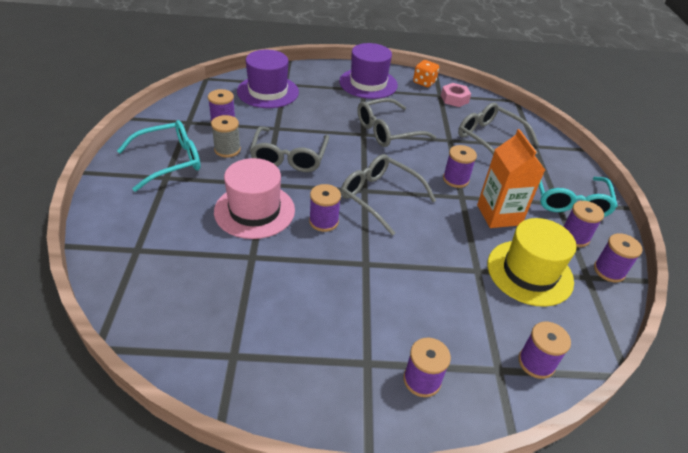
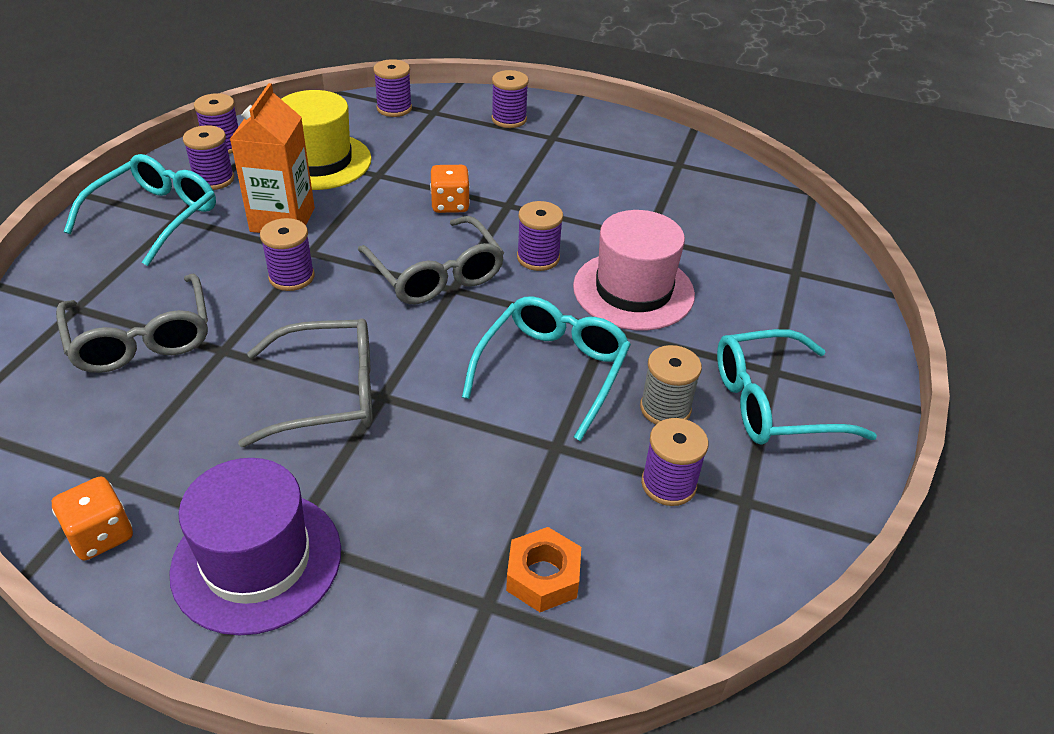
camera: 160 degrees left, 0 degrees up
(268, 92) = (543, 576): purple hat -> orange nut
(289, 157) = (552, 370): grey glasses -> turquoise glasses
(406, 253) = (450, 205): none -> orange dice
(454, 99) = (89, 457): pink nut -> none

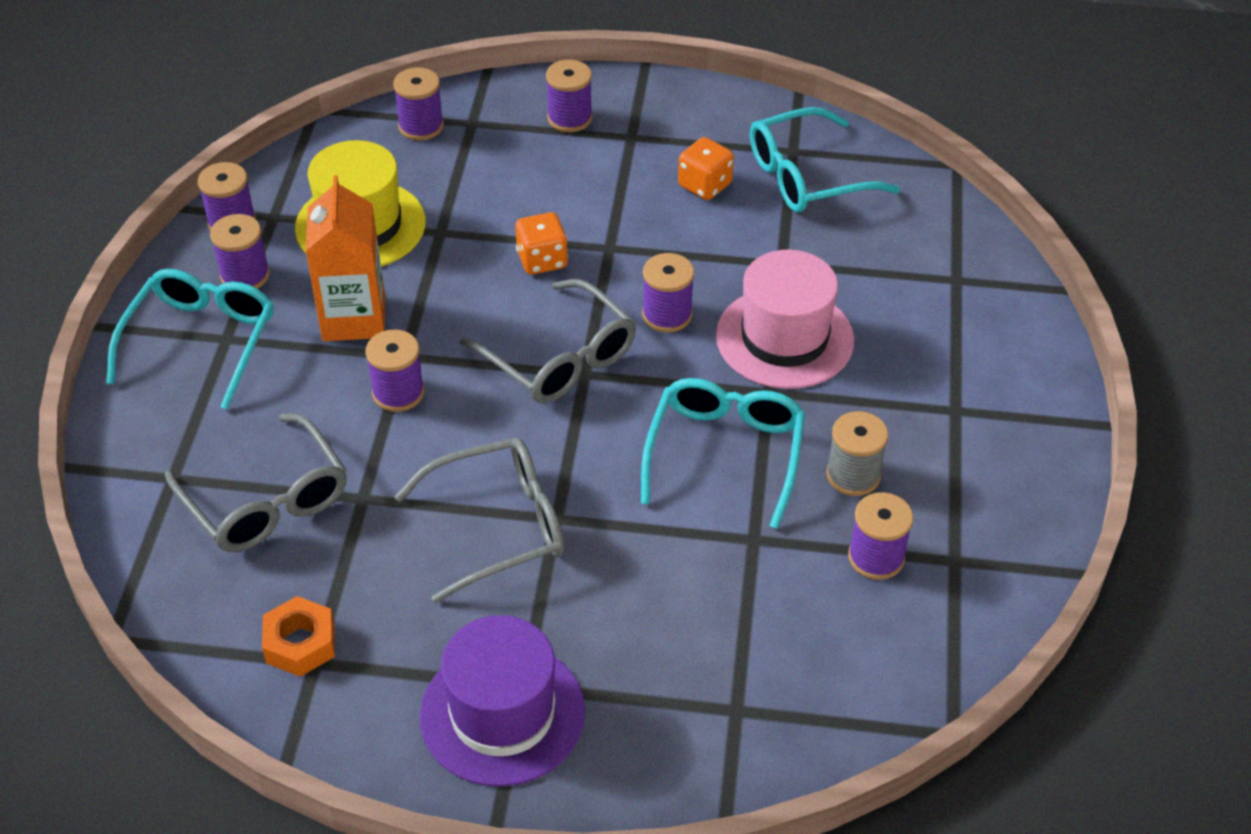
camera: 10 degrees left, 5 degrees up
(101, 535) = (337, 720): orange dice -> orange dice (705, 185)
(543, 576) = (780, 673): orange nut -> orange nut (300, 643)
(773, 403) = (961, 447): turquoise glasses -> turquoise glasses (807, 176)

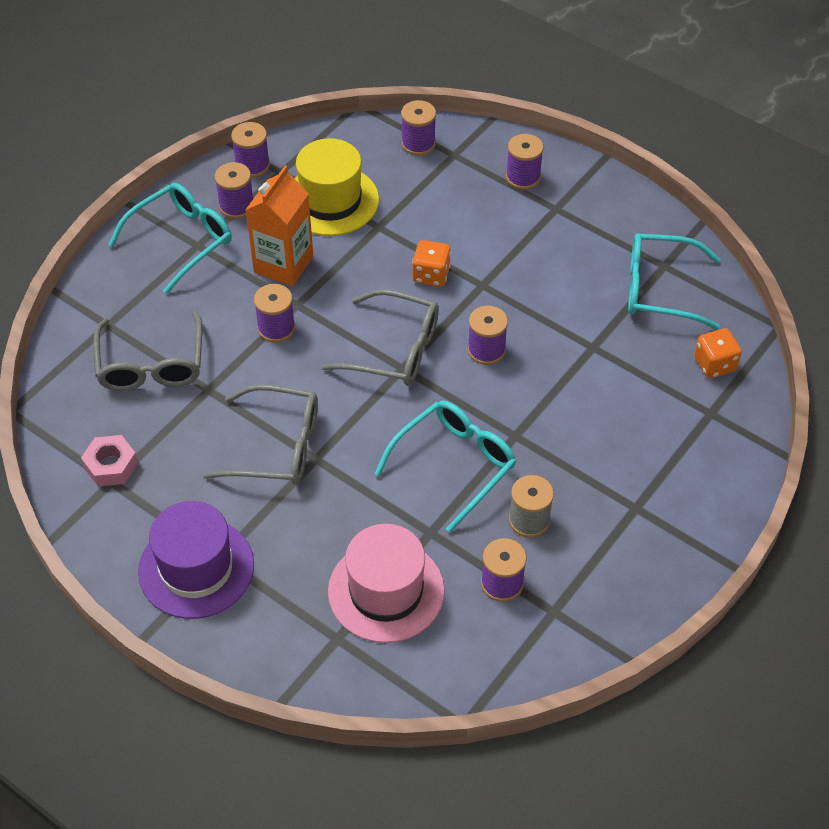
camera: 30 degrees right, 5 degrees up
(300, 643) = (111, 465): orange nut -> pink nut
(559, 358) = (394, 349): grey glasses -> grey glasses turned 60 degrees counterclockwise
(705, 185) = (581, 266): orange dice -> orange dice (714, 364)
(784, 338) = (554, 402): pink hat -> pink hat (386, 591)

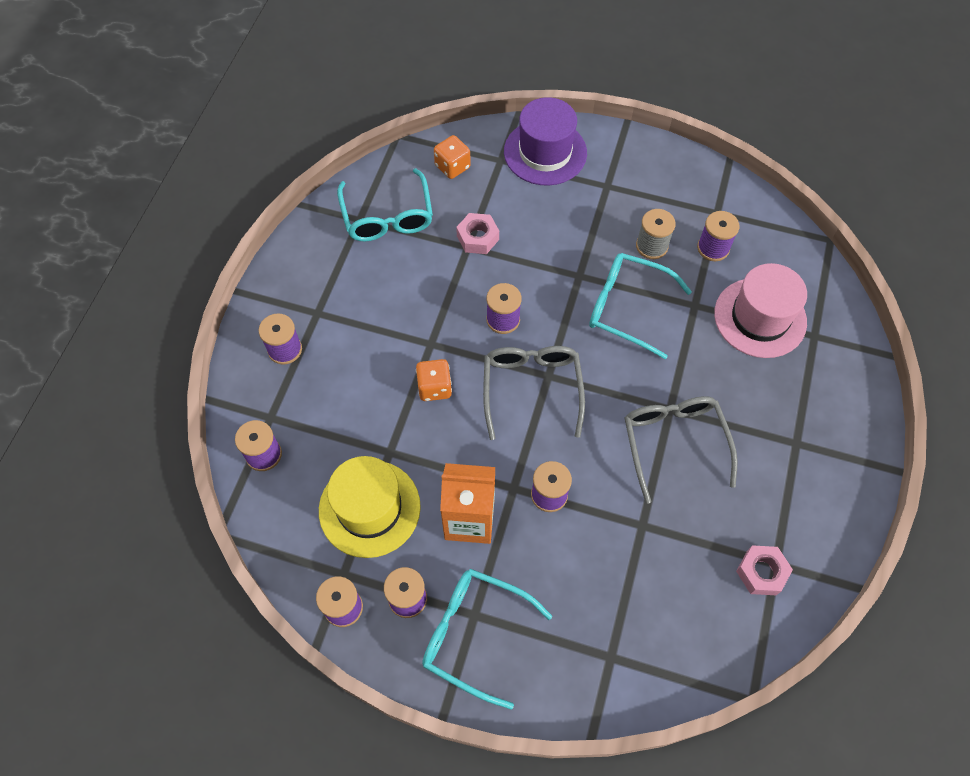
camera: 110 degrees left, 10 degrees up
(151, 364) = (638, 590): grey glasses -> none
(196, 568) = (816, 457): purple hat -> purple hat (545, 152)
(602, 359) = (477, 238): none -> pink nut

